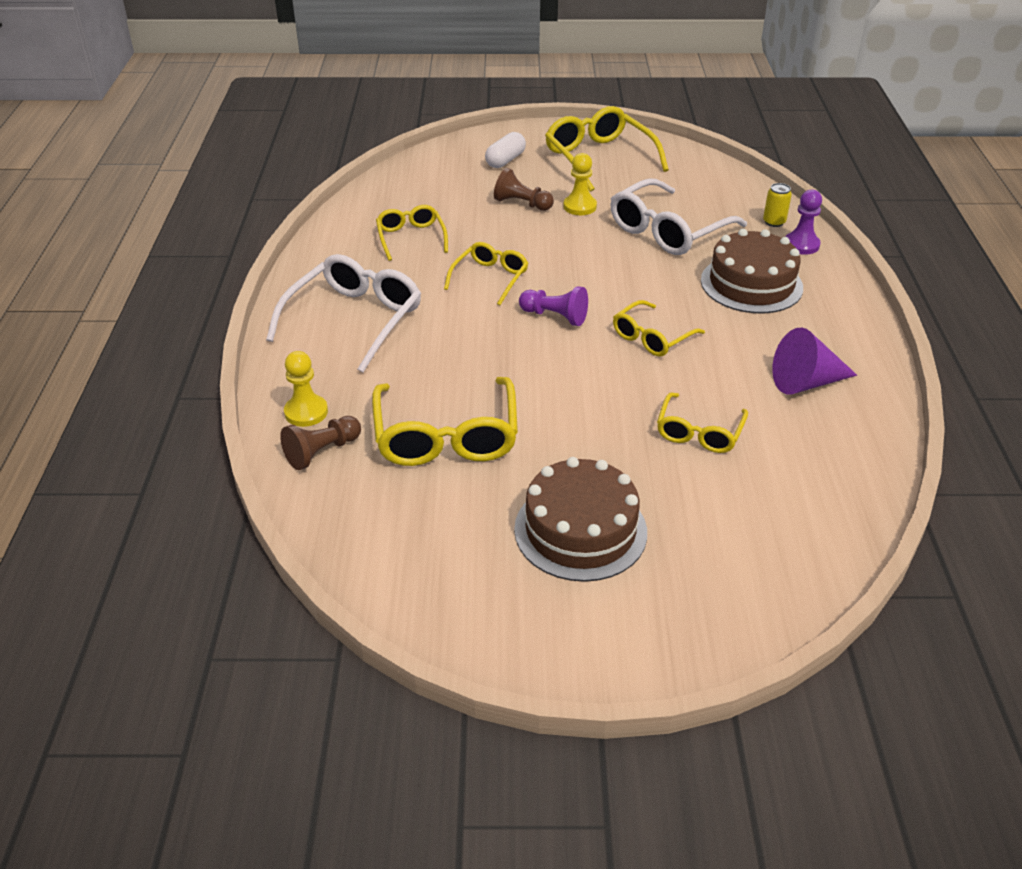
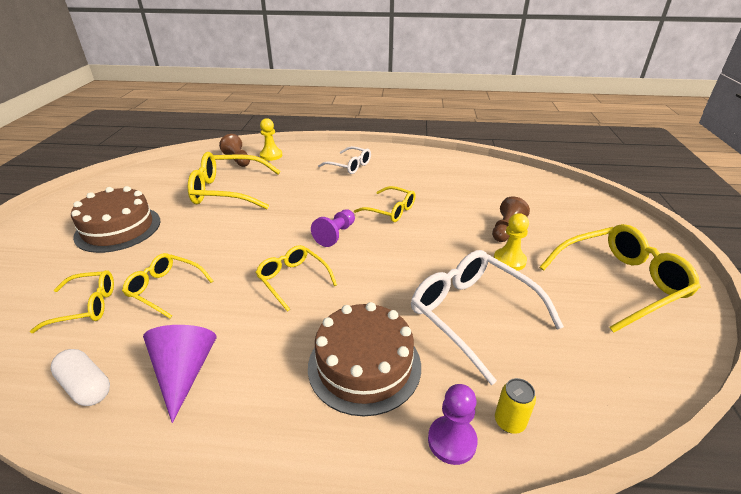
camera: 95 degrees right, 5 degrees down
(354, 320) = (349, 166): white glasses -> white glasses, size x0.59
(411, 238) = (444, 183): yellow glasses -> yellow glasses (86, 306)
(505, 160) = (585, 225): white capsule -> white capsule (86, 386)

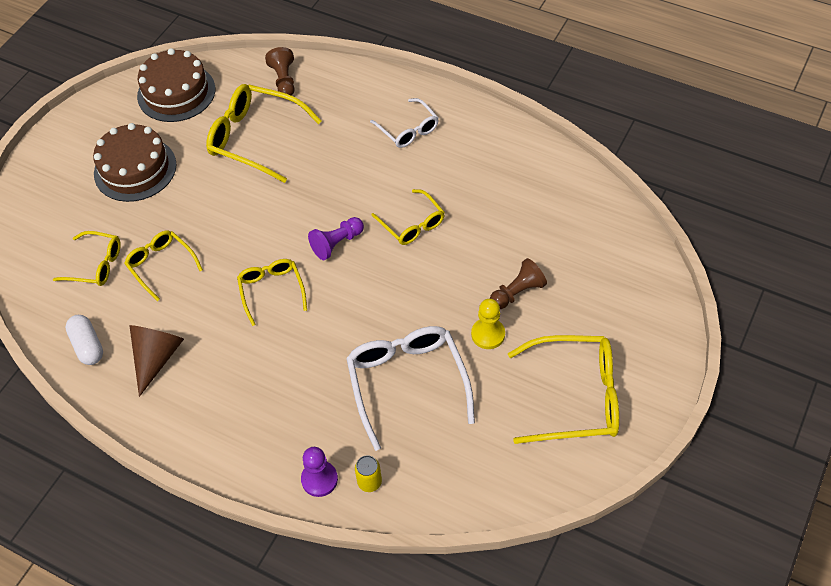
camera: 25 degrees right, 20 degrees up
(184, 372) = (157, 357): purple cone -> brown cone
(271, 155) = (325, 82): yellow pawn -> none
(364, 365) = (290, 399): brown cake -> brown cake (176, 92)

